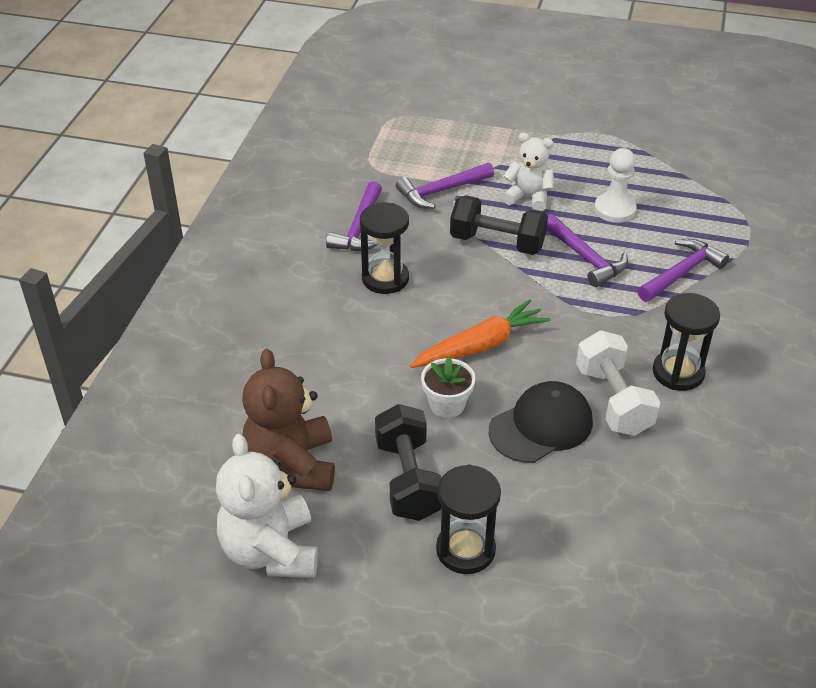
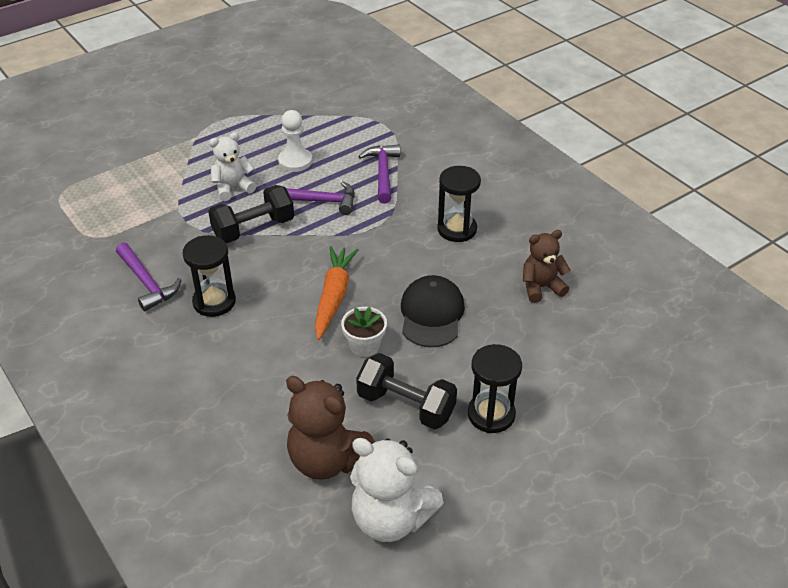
camera: 50 degrees left, 0 degrees up
(441, 191) = (169, 221): purple hammer -> none
(613, 400) = (447, 270): white dumbbell -> none
(682, 487) = (541, 287): none -> brown teddy bear

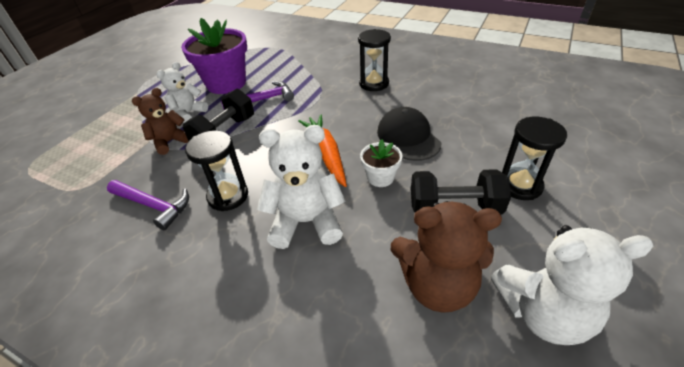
camera: 25 degrees left, 0 degrees up
(264, 358) = (306, 222): none -> white teddy bear
(295, 161) = (226, 83): white pawn -> purple flower pot
(383, 173) = (295, 71): purple hammer -> none
(541, 287) = (460, 95): brown teddy bear -> brown teddy bear (169, 142)

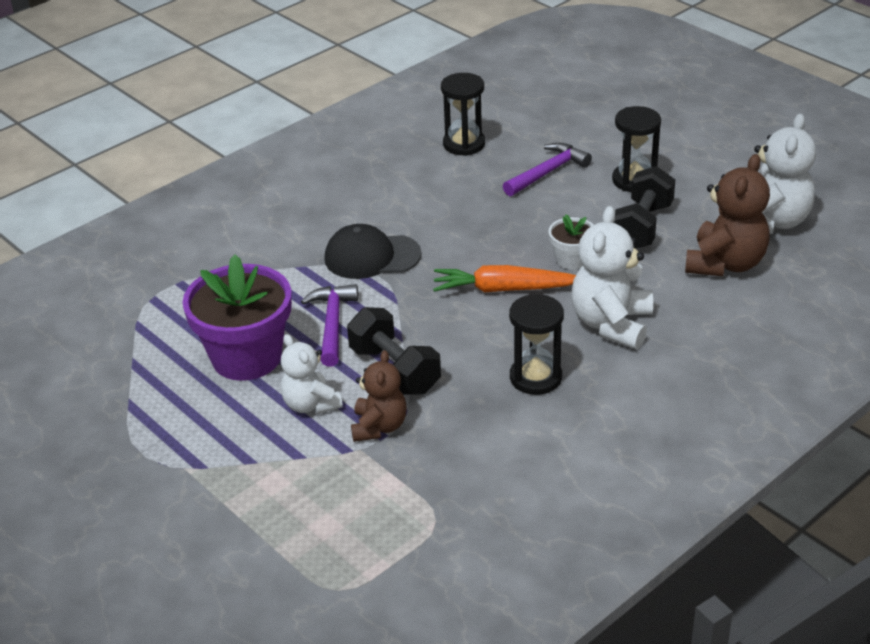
camera: 70 degrees left, 5 degrees down
(153, 205) = (516, 443): purple hammer -> purple hammer (547, 172)
(169, 142) = (379, 427): brown teddy bear -> brown teddy bear turned 150 degrees counterclockwise
(374, 83) = (373, 217): black hourglass -> black hourglass (464, 144)
(408, 137) = (514, 223): black cap -> black cap (372, 256)

